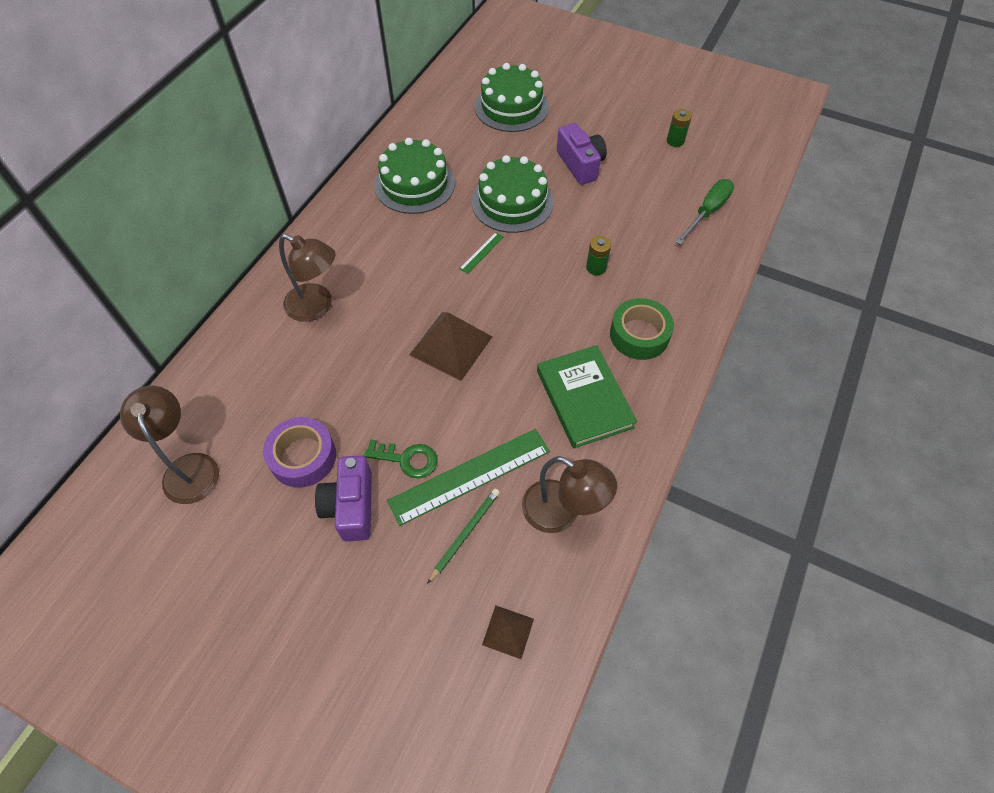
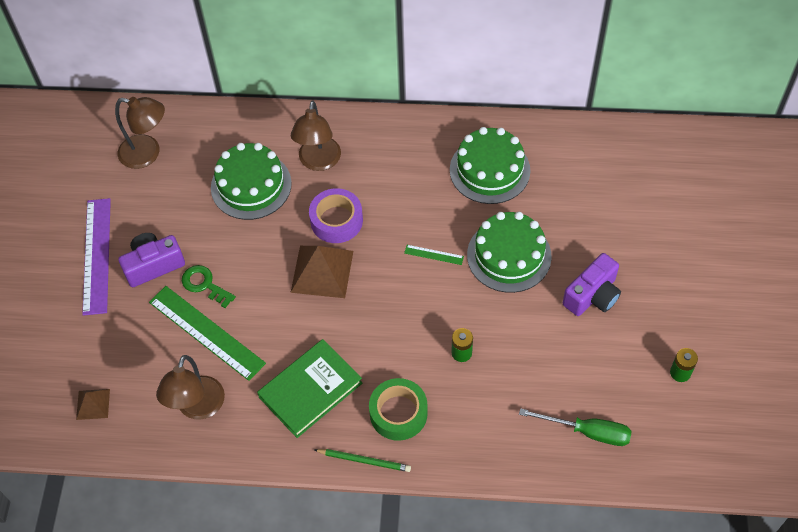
camera: 70 degrees right, 0 degrees up
(189, 467) = (148, 154): brown lamp -> brown lamp turned 60 degrees clockwise
(299, 568) = (97, 255): none -> purple ruler
(303, 457) = (181, 217): purple tape -> purple tape (336, 220)
(407, 459) = (204, 284): green key -> green key turned 135 degrees clockwise
(465, 534) = (157, 348): green pencil -> green pencil (364, 460)
(511, 107) = (642, 206): green cake -> green cake (251, 185)

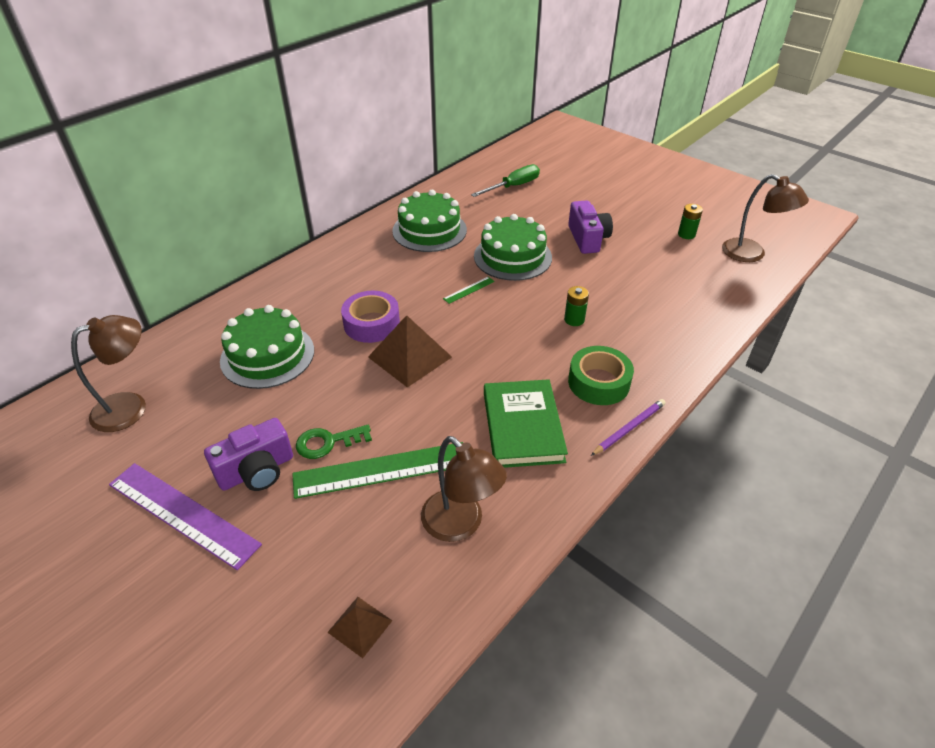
camera: 55 degrees left, 15 degrees down
(153, 265) = (257, 471): purple camera -> purple camera turned 135 degrees counterclockwise
(318, 162) = (303, 305): brown lamp -> brown lamp (751, 254)
(364, 460) = (629, 428): green pencil -> purple pencil
(587, 432) = (702, 294): green screwdriver -> green screwdriver (513, 186)

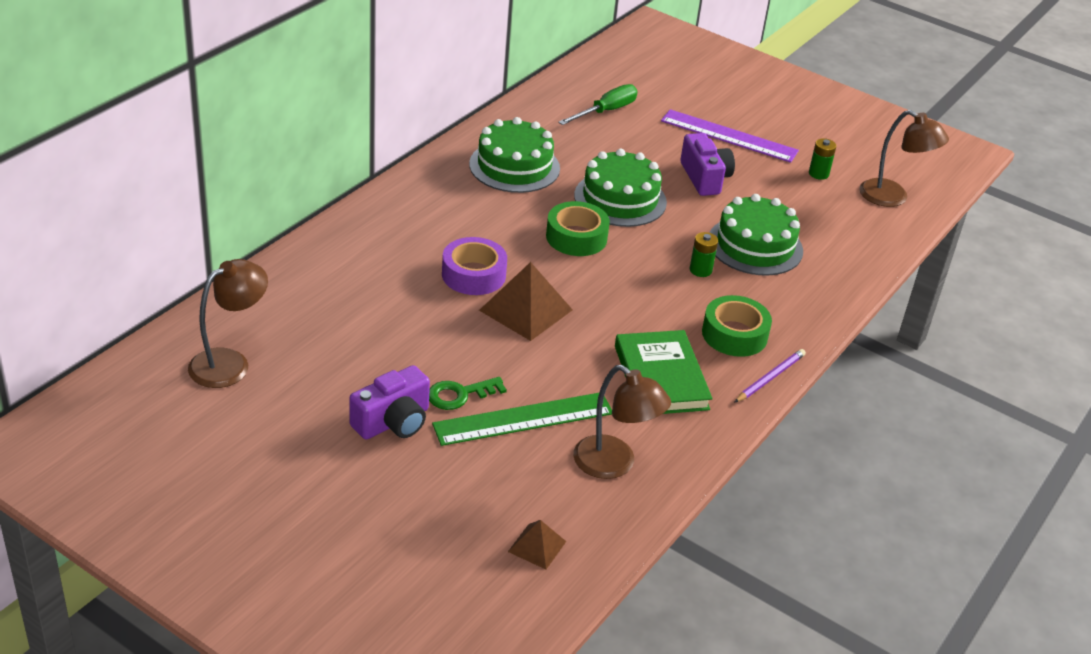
camera: 10 degrees left, 5 degrees down
(182, 514) = (330, 461): purple ruler -> purple ruler (729, 136)
(267, 355) = (365, 309): green cake -> green cake (755, 246)
(469, 290) = (576, 237): green ruler -> green tape

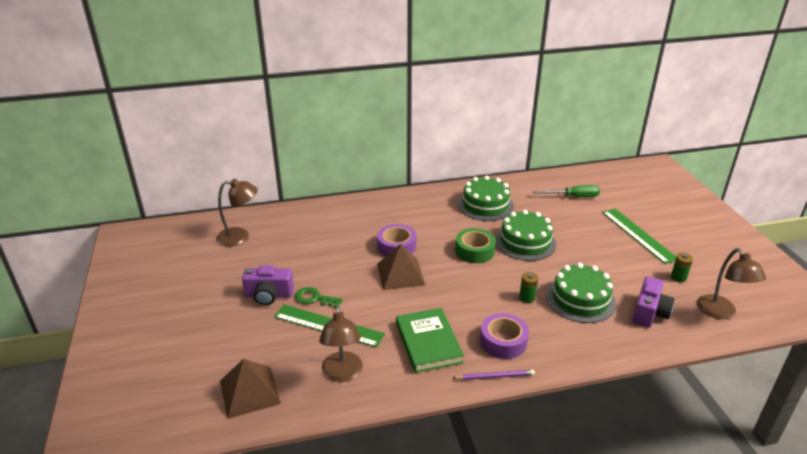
camera: 45 degrees right, 5 degrees down
(537, 546) = (249, 392): brown pyramid -> brown pyramid, size x1.85
(661, 377) = (428, 342): green book -> green book turned 45 degrees counterclockwise
(705, 178) = (593, 251): purple camera -> purple camera (649, 312)
(729, 136) = (638, 235): purple ruler -> green ruler
(734, 334) = (503, 341): green tape -> purple tape

